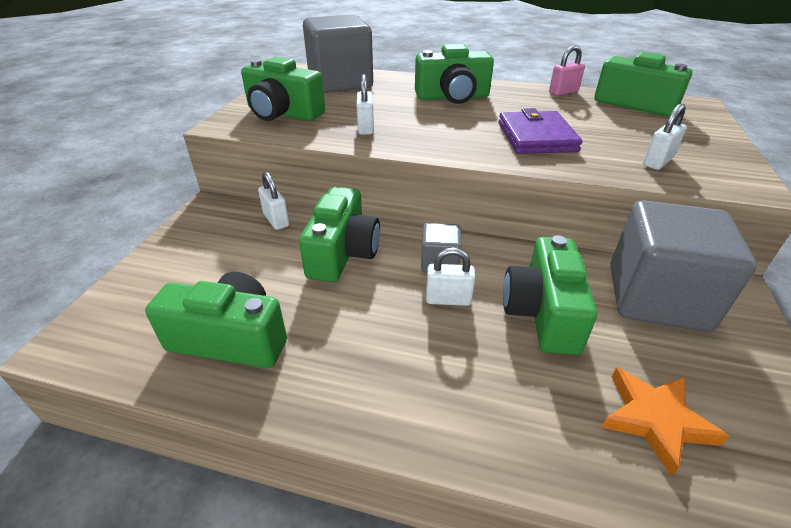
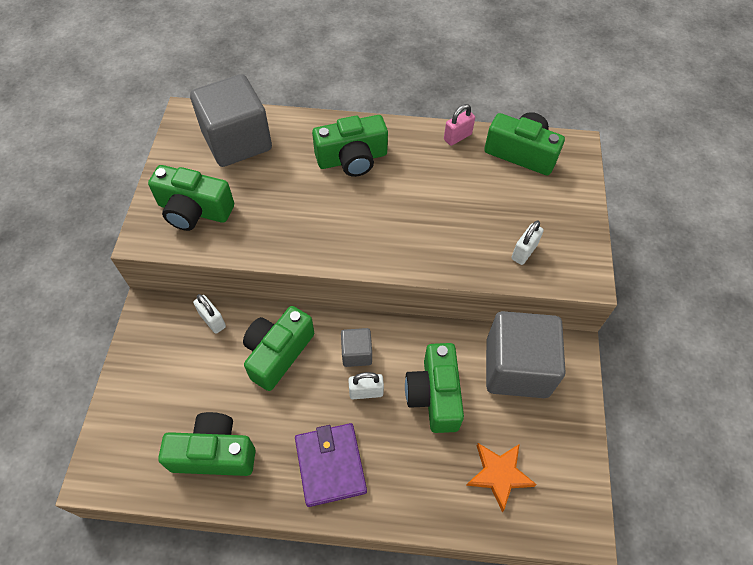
camera: 10 degrees left, 20 degrees up
(343, 253) = (278, 353): green camera -> green camera turned 150 degrees counterclockwise
(366, 128) = (277, 227): white padlock -> none
(536, 137) = (428, 225): purple wallet -> purple wallet (330, 465)

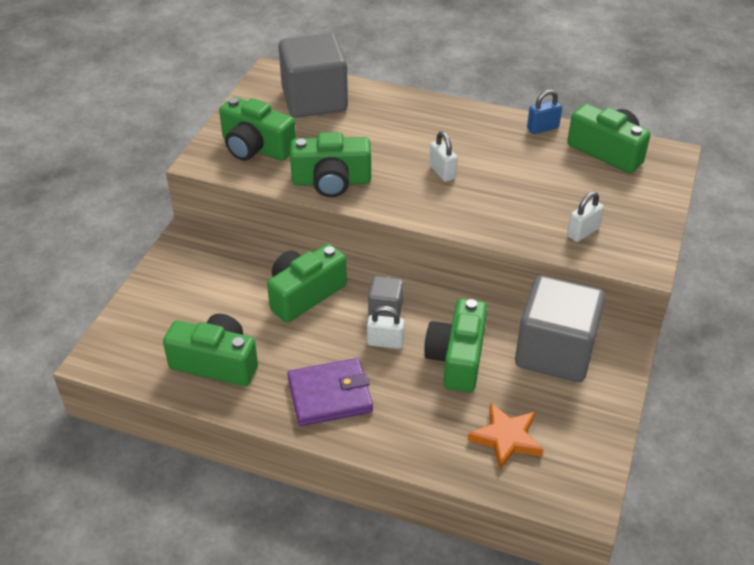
camera: 15 degrees right, 15 degrees down
(212, 320) = (247, 256): white padlock -> white padlock (442, 172)
(330, 465) = (330, 395): purple wallet -> purple wallet turned 75 degrees clockwise
(352, 159) = (426, 130): green camera -> green camera (331, 181)
(457, 137) = (542, 128): pink padlock -> blue padlock

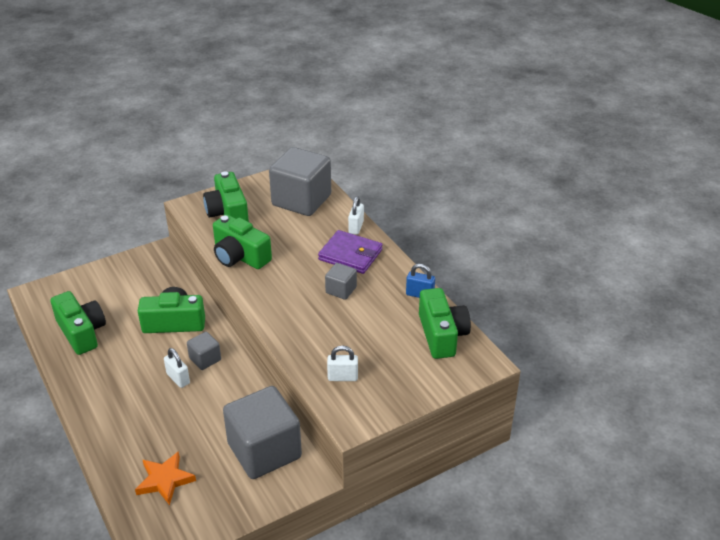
camera: 40 degrees right, 5 degrees down
(330, 395) = (110, 388): purple wallet -> purple wallet (350, 255)
(442, 172) = (312, 287): white padlock -> white padlock (356, 227)
(457, 358) = (203, 415): green camera -> none
(471, 160) = (341, 290): none -> grey cube

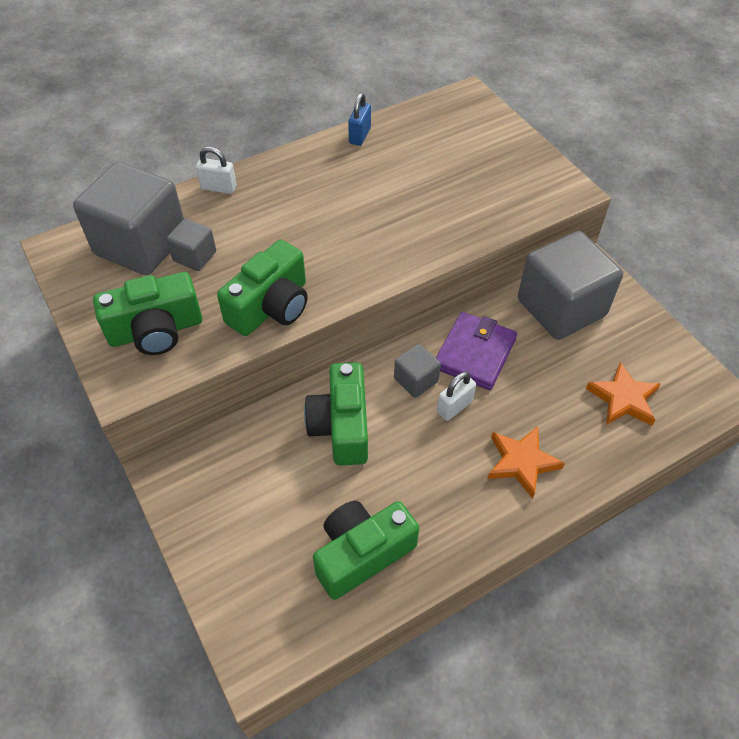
camera: 90 degrees left, 15 degrees up
(124, 412) = (521, 462): none -> orange star
(341, 290) = (350, 201): grey cube -> grey cube (194, 256)
(342, 377) = (503, 198): white padlock -> none
(350, 255) = (279, 193): purple wallet -> purple wallet (475, 353)
(442, 335) = (428, 122): green camera -> none

